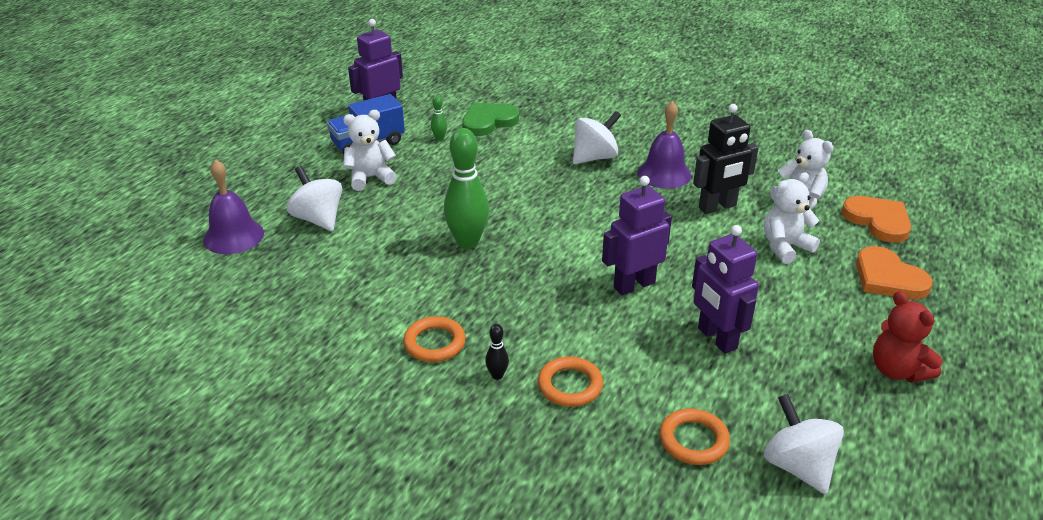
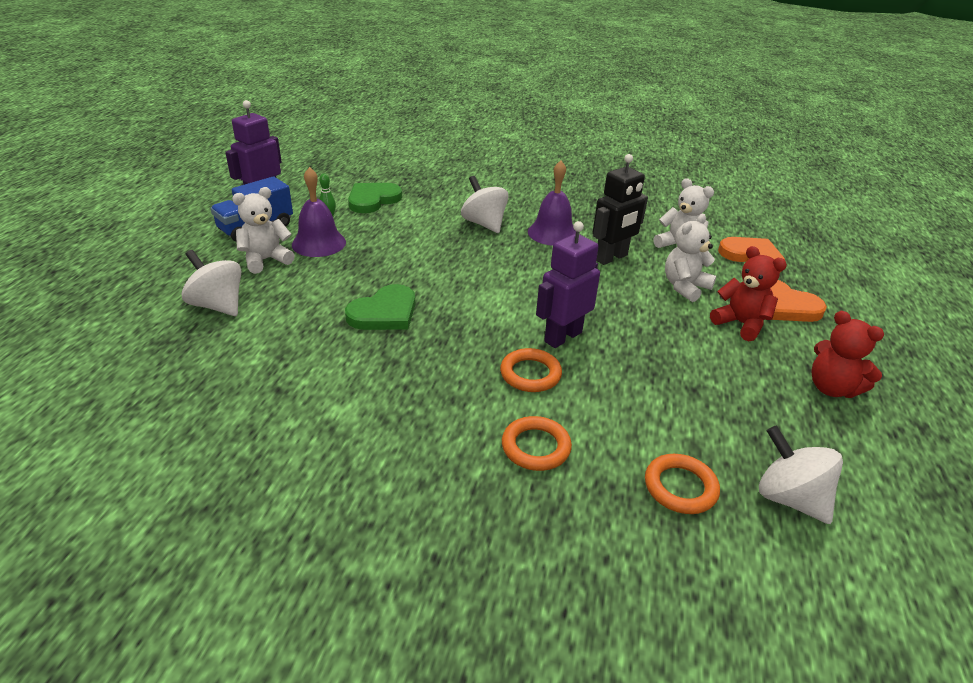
camera: 15 degrees left, 0 degrees up
(233, 236) = (122, 332): purple bell -> purple bell (319, 243)
(434, 343) = (378, 421): orange ring -> orange ring (530, 374)
(467, 242) = (384, 313): green bowling pin -> green heart
(497, 375) = (456, 447): black bowling pin -> none
(594, 157) = (484, 224): white spinning top -> white spinning top turned 75 degrees counterclockwise
(716, 338) = (660, 379): purple robot -> none
(829, 293) = (741, 324): none -> red teddy bear

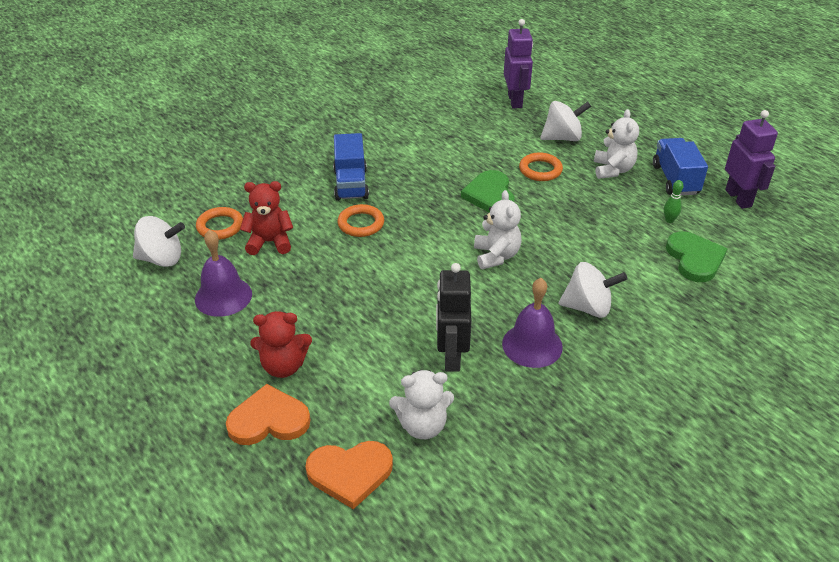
camera: 130 degrees right, 5 degrees up
(319, 243) = (622, 201): purple bell -> purple bell (223, 296)
(471, 421) = (351, 184): none -> blue truck
(536, 447) = (306, 195): orange ring -> orange ring (540, 170)
(562, 337) = (379, 258): purple robot -> purple robot (515, 101)
(685, 287) = (361, 372): white teddy bear -> white teddy bear (496, 256)
(831, 388) = (178, 353): red teddy bear -> red teddy bear (270, 242)

